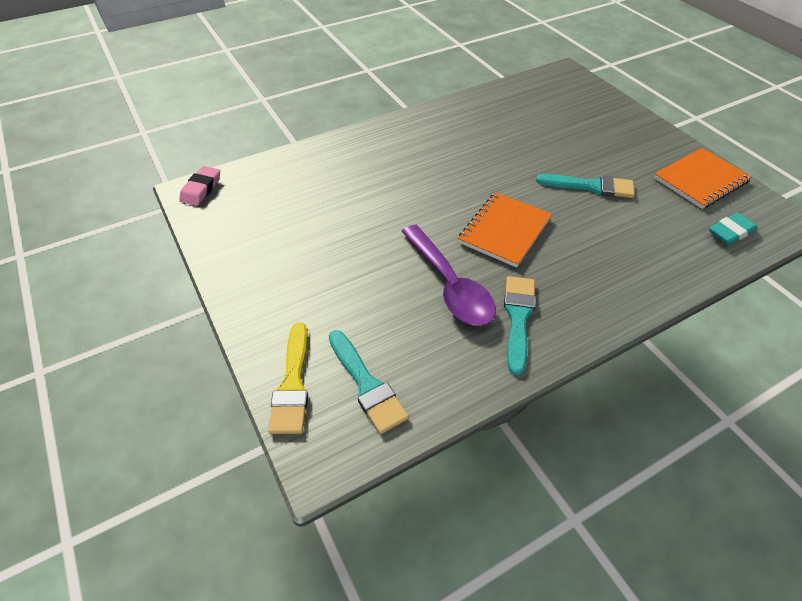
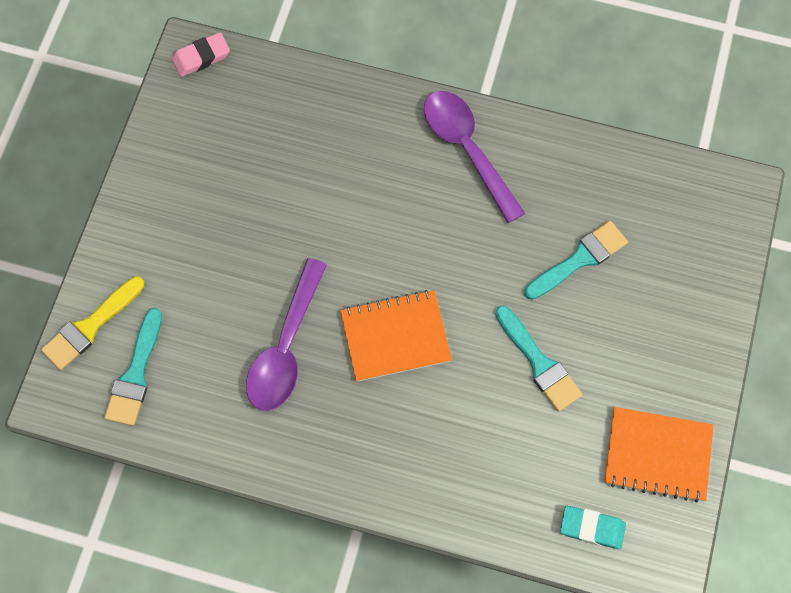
camera: 45 degrees right, 20 degrees up
(421, 132) = (467, 149): none -> purple spoon
(518, 318) = (300, 425): turquoise brush -> turquoise brush (579, 259)

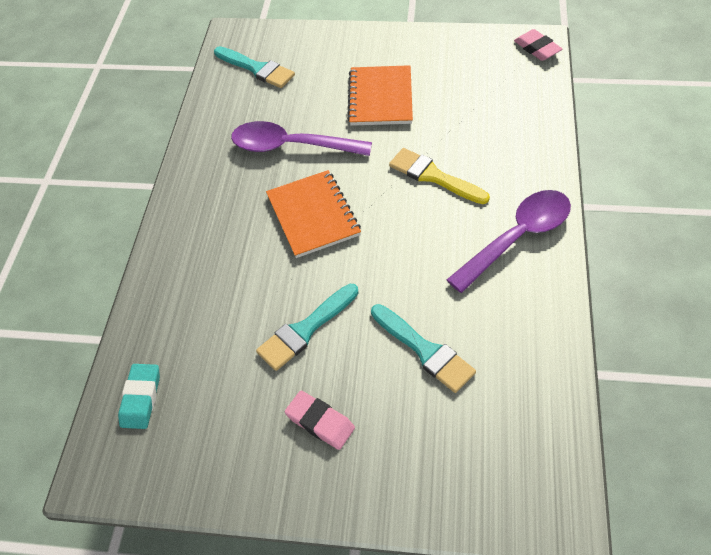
camera: 85 degrees right, 15 degrees down
(90, 326) = (290, 39): yellow brush -> yellow brush (433, 176)
(135, 374) = (257, 69): turquoise brush -> turquoise brush turned 150 degrees counterclockwise
(639, 362) = (320, 422): none -> pink eraser
(657, 455) = (219, 452): orange notebook -> orange notebook (380, 98)

